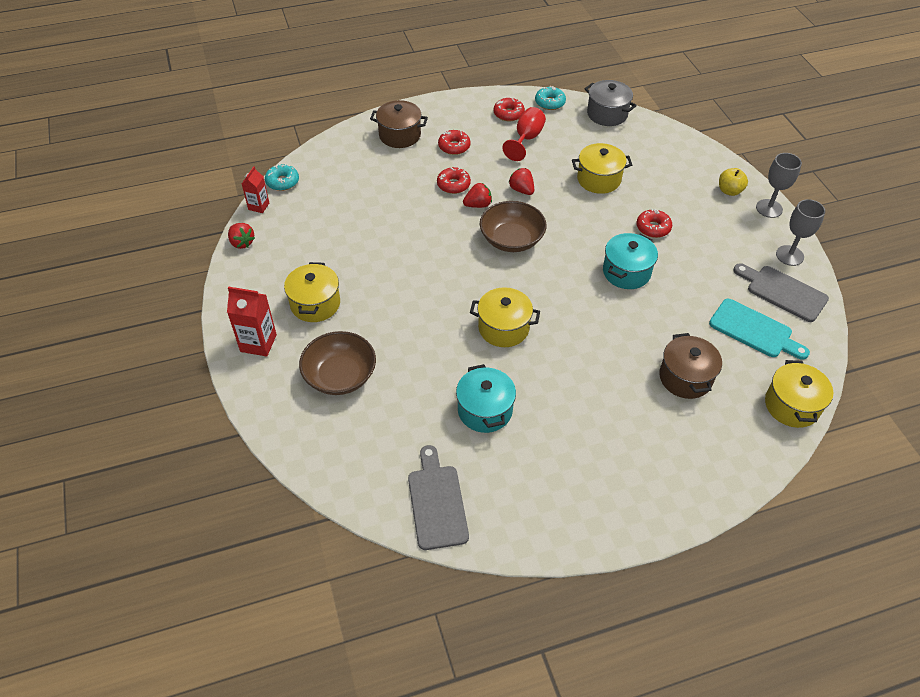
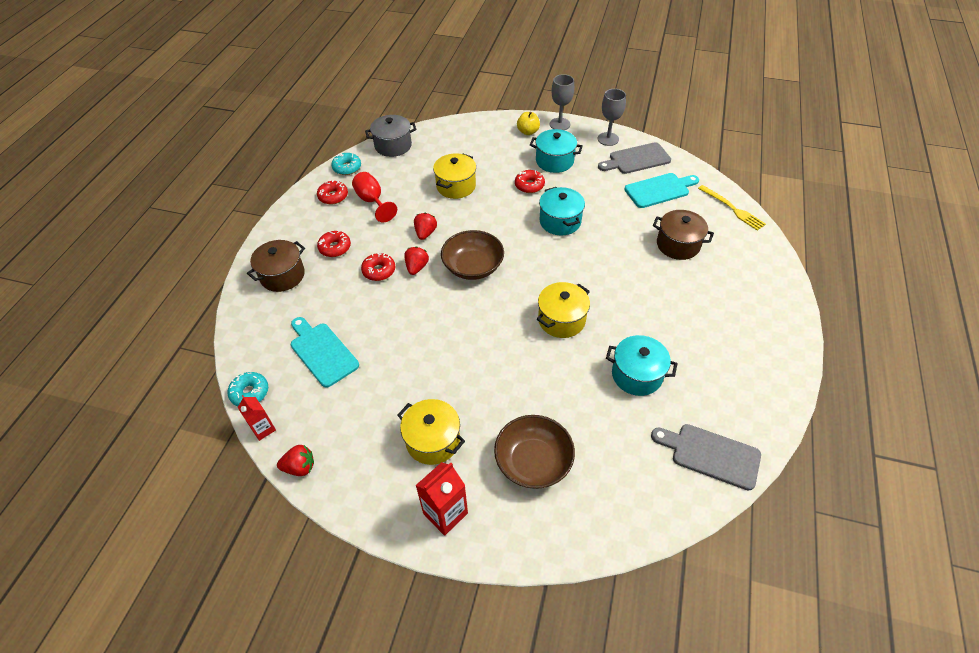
camera: 55 degrees left, 0 degrees up
(346, 198) = (322, 352): none -> turquoise cutting board
(521, 190) = (425, 233): red strawberry -> red strawberry turned 105 degrees clockwise
(708, 230) = (554, 161): none -> turquoise pot
(791, 405) = (732, 208): yellow pot -> yellow fork

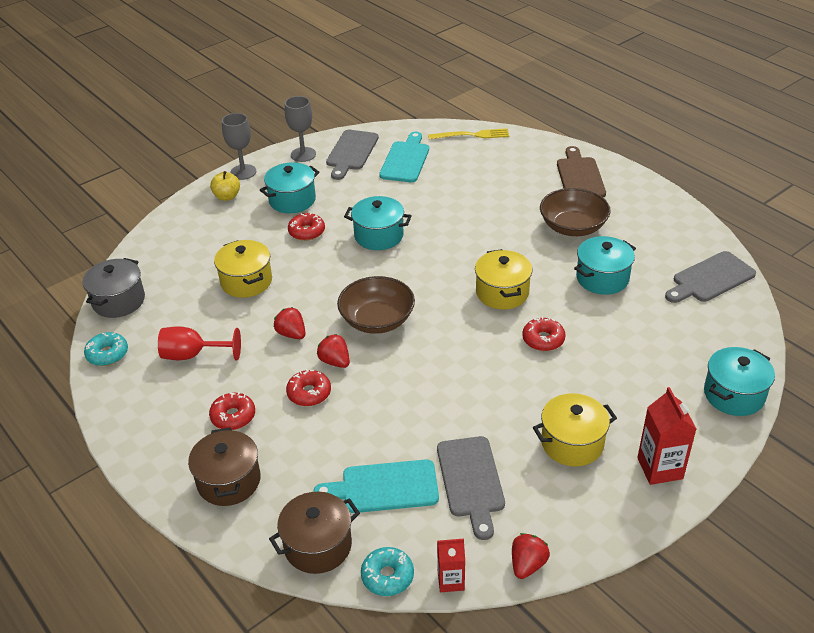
camera: 55 degrees left, 10 degrees down
(333, 196) = (144, 385): red donut -> red donut (543, 339)
(357, 396) = (471, 480): none -> grey cutting board
(533, 461) = (645, 384): brown bowl -> brown bowl (573, 227)
(571, 535) = (734, 395): none -> turquoise pot
(678, 245) = (482, 184): brown pot -> brown pot (318, 545)
(755, 299) = (580, 176): none -> brown cutting board

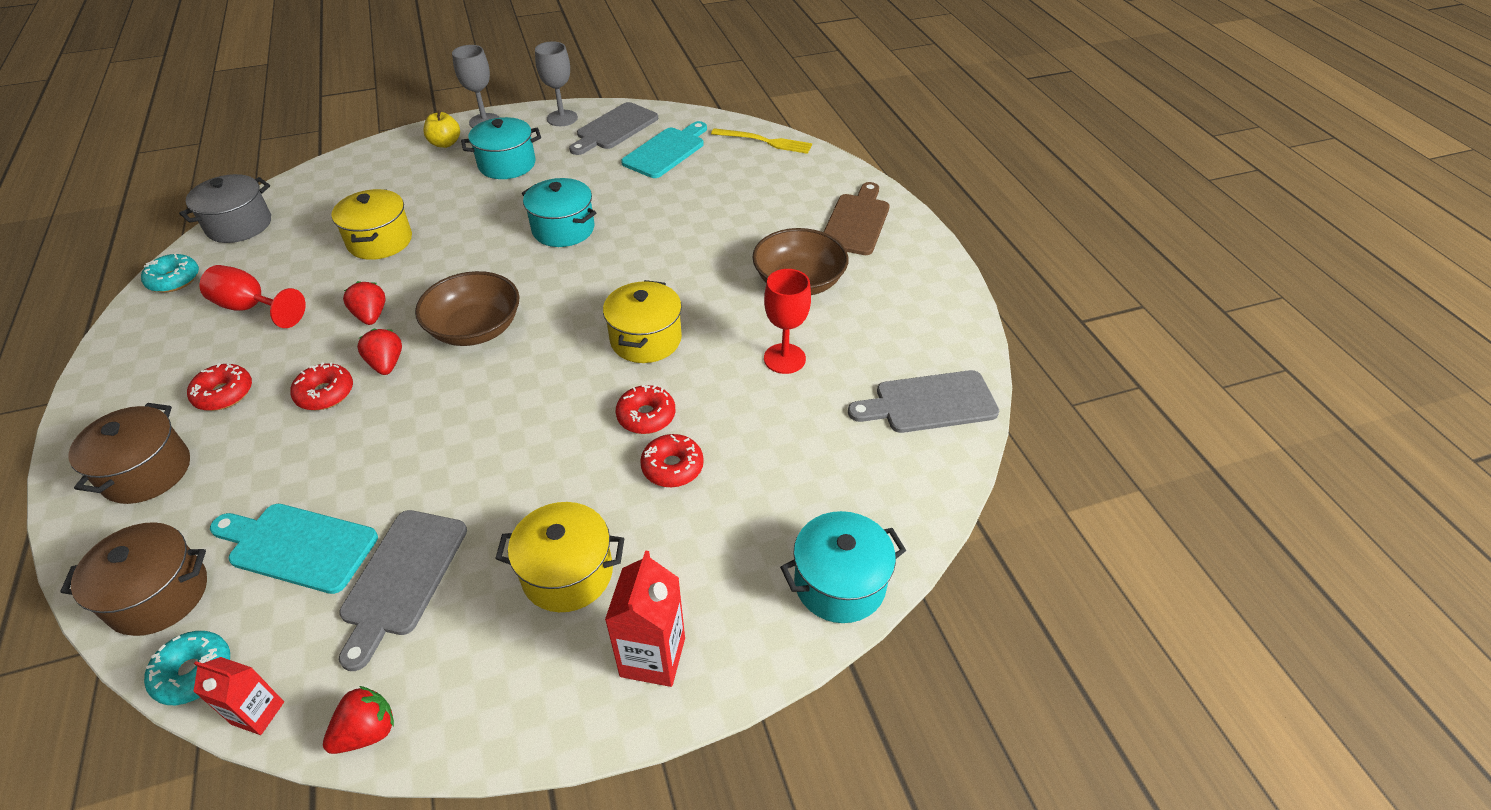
camera: 20 degrees right, 5 degrees up
(306, 232) = (491, 203): red donut -> red donut (672, 467)
(602, 278) = (784, 358): turquoise pot -> red goblet

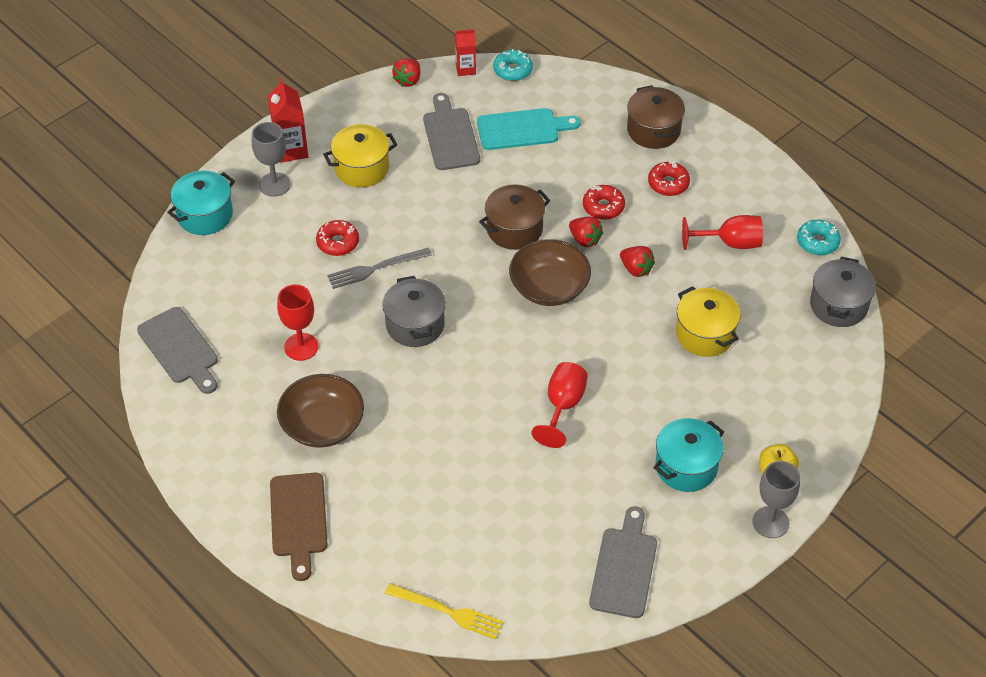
camera: 155 degrees right, 5 degrees up
(159, 595) = (568, 87): brown pot -> brown pot (514, 229)
(562, 118) = (694, 562): grey goblet -> grey goblet (274, 184)
(563, 229) = (562, 406): turquoise pot -> red goblet
(646, 339) = (415, 325): yellow pot -> grey pot
(646, 416) = (376, 268): red donut -> grey fork
(666, 151) = (543, 551): turquoise cutting board -> none
(764, 141) = (447, 611): yellow fork -> yellow fork turned 150 degrees counterclockwise
(930, 403) = (180, 349): grey cutting board -> grey cutting board turned 90 degrees clockwise

